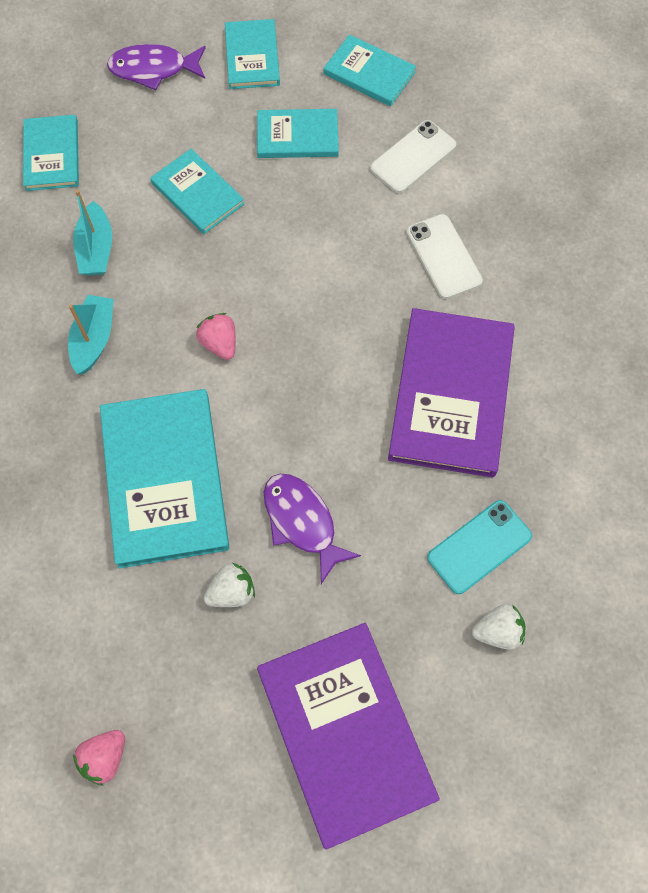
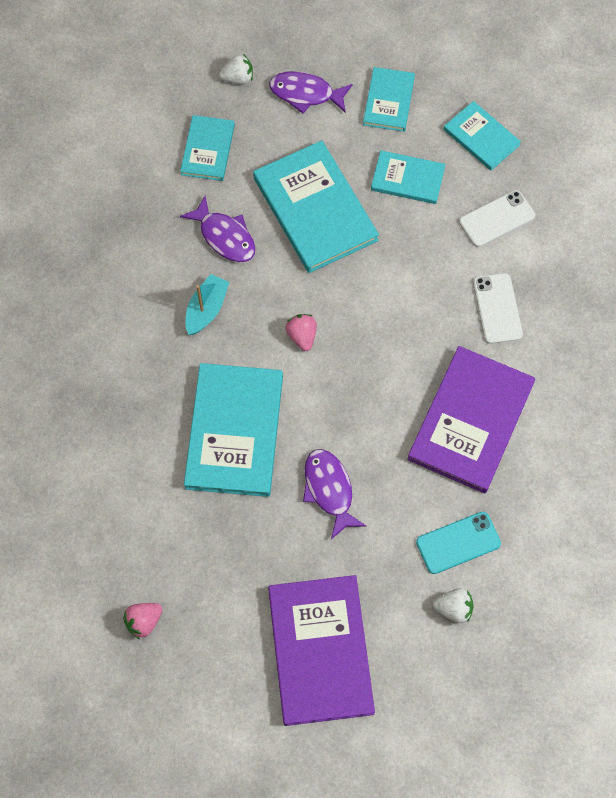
camera: 15 degrees right, 0 degrees up
(96, 249) = (225, 236): turquoise boat -> purple fish
(197, 193) = (315, 209): turquoise book -> turquoise book, size x1.80
(232, 592) = (263, 528): white strawberry -> white strawberry (238, 78)

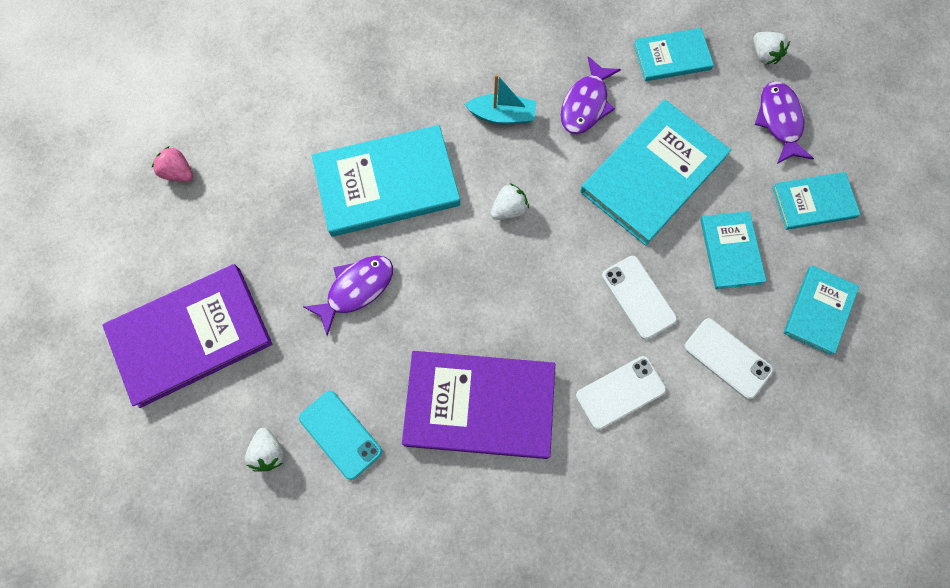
camera: 70 degrees right, 5 degrees up
(302, 336) = (509, 209): pink strawberry -> white strawberry
(421, 264) = (638, 297): none -> white phone

